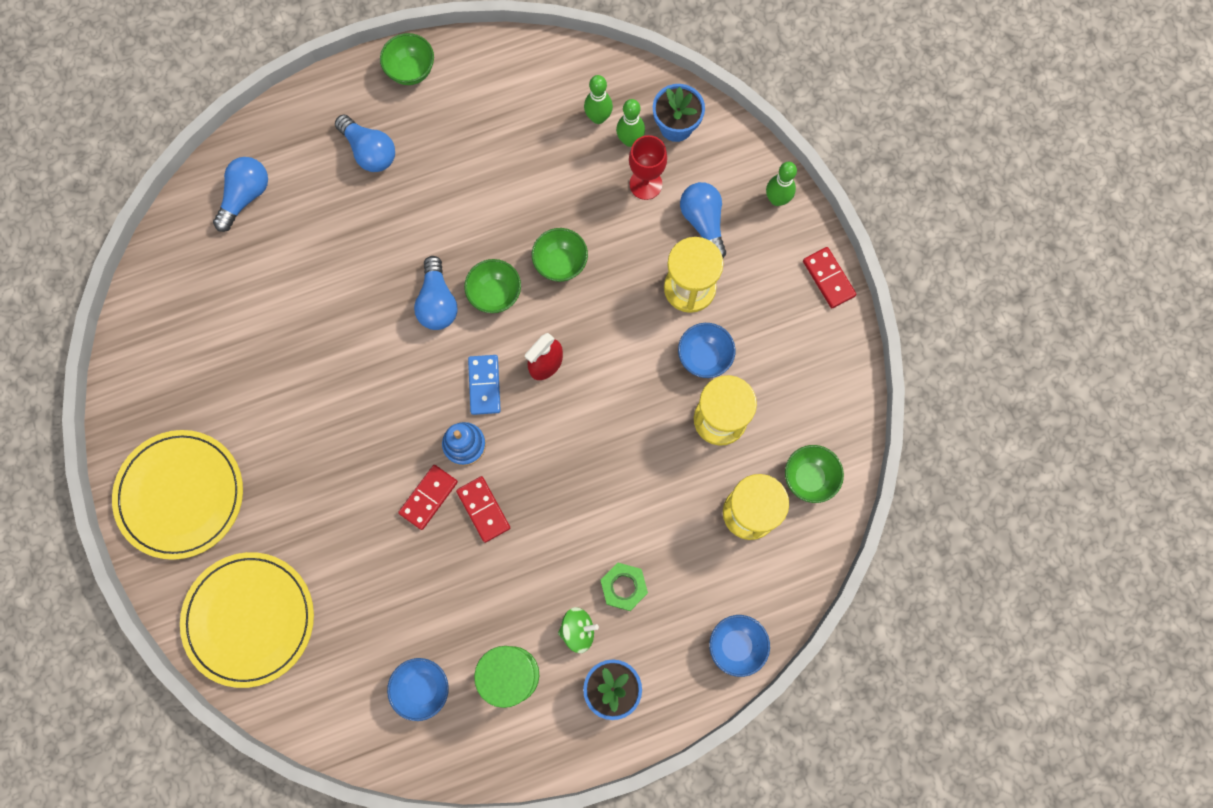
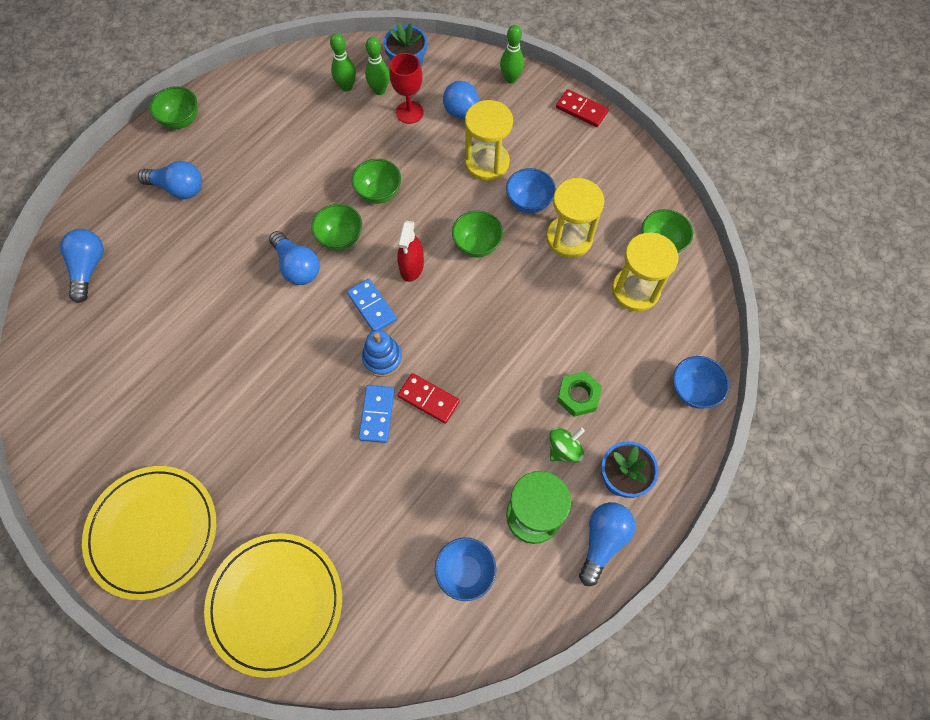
camera: 30 degrees left, 10 degrees down
(428, 497) = (377, 414): red domino -> blue domino
(558, 734) = (602, 541): none -> blue light bulb
(623, 375) = (477, 245): none -> green bowl

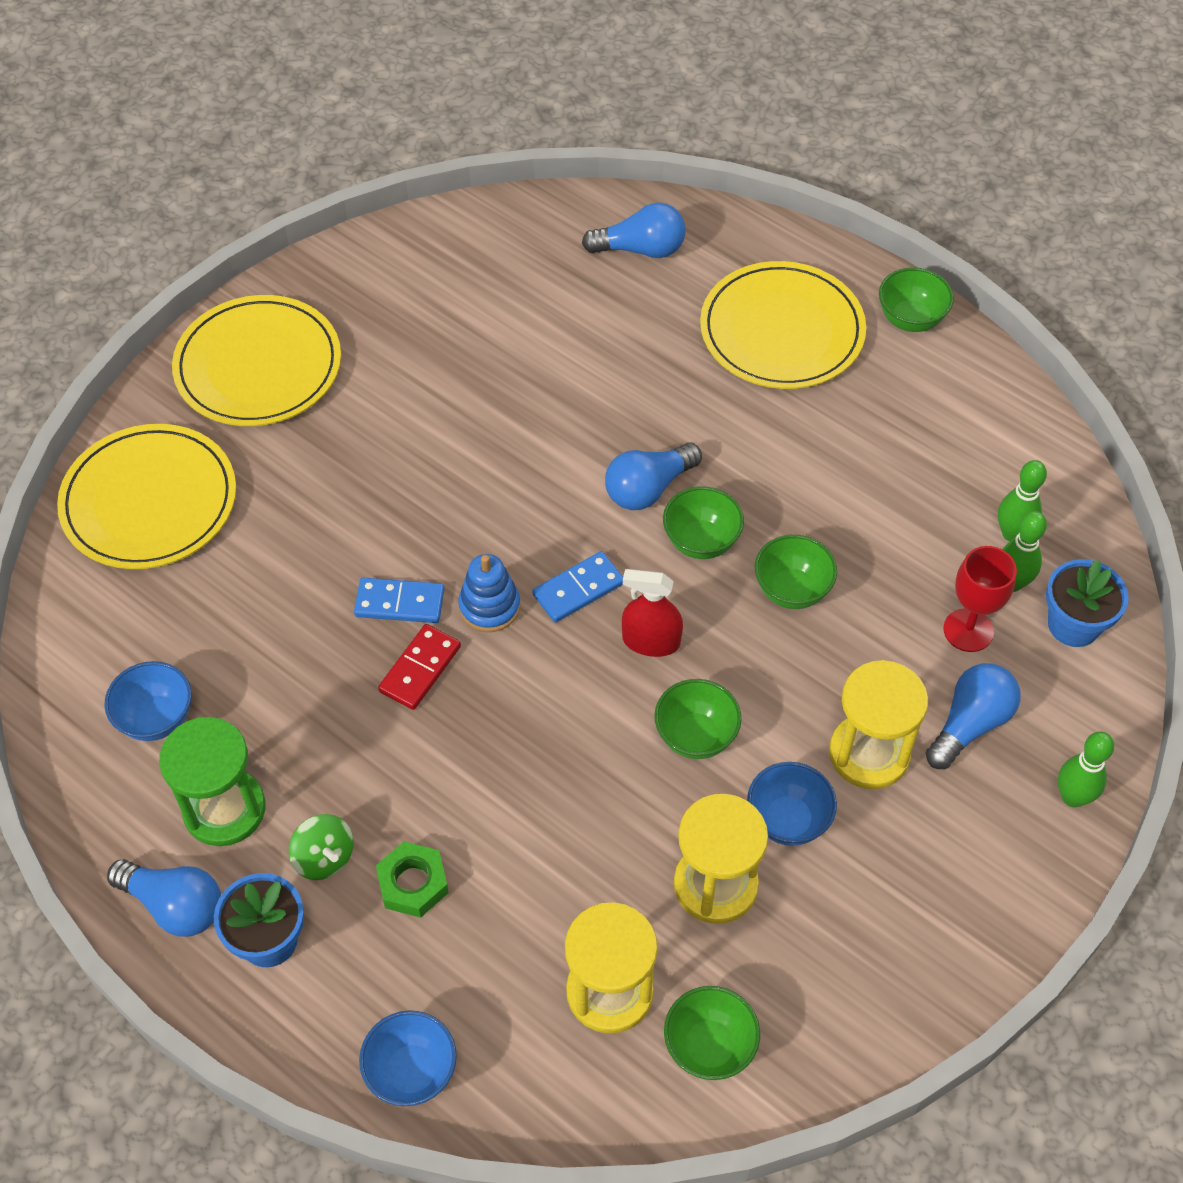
camera: 90 degrees right, 10 degrees down
(178, 188) = (782, 330): blue light bulb -> yellow plate
(581, 110) = (1013, 923): red domino -> none

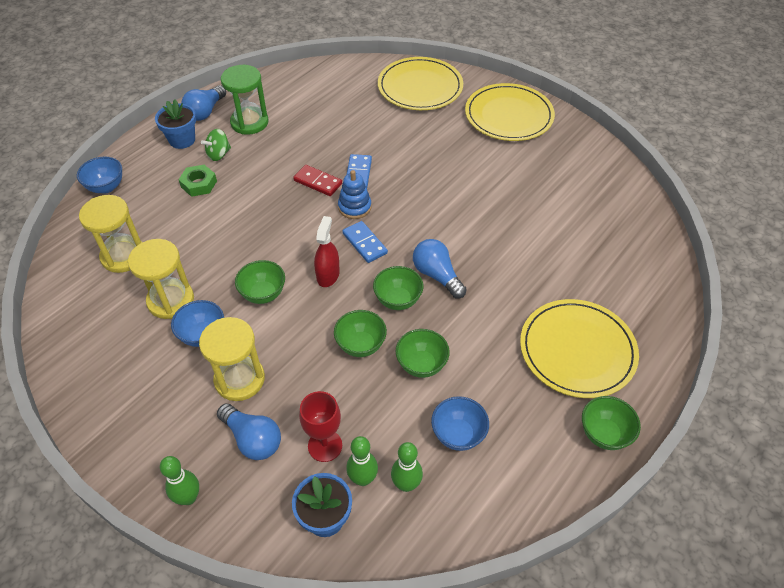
camera: 90 degrees right, 5 degrees down
(156, 718) = (299, 99): blue bowl -> blue bowl (458, 434)
(640, 249) = (634, 274): blue light bulb -> none
(709, 1047) = (82, 295): green bowl -> green bowl (421, 365)

